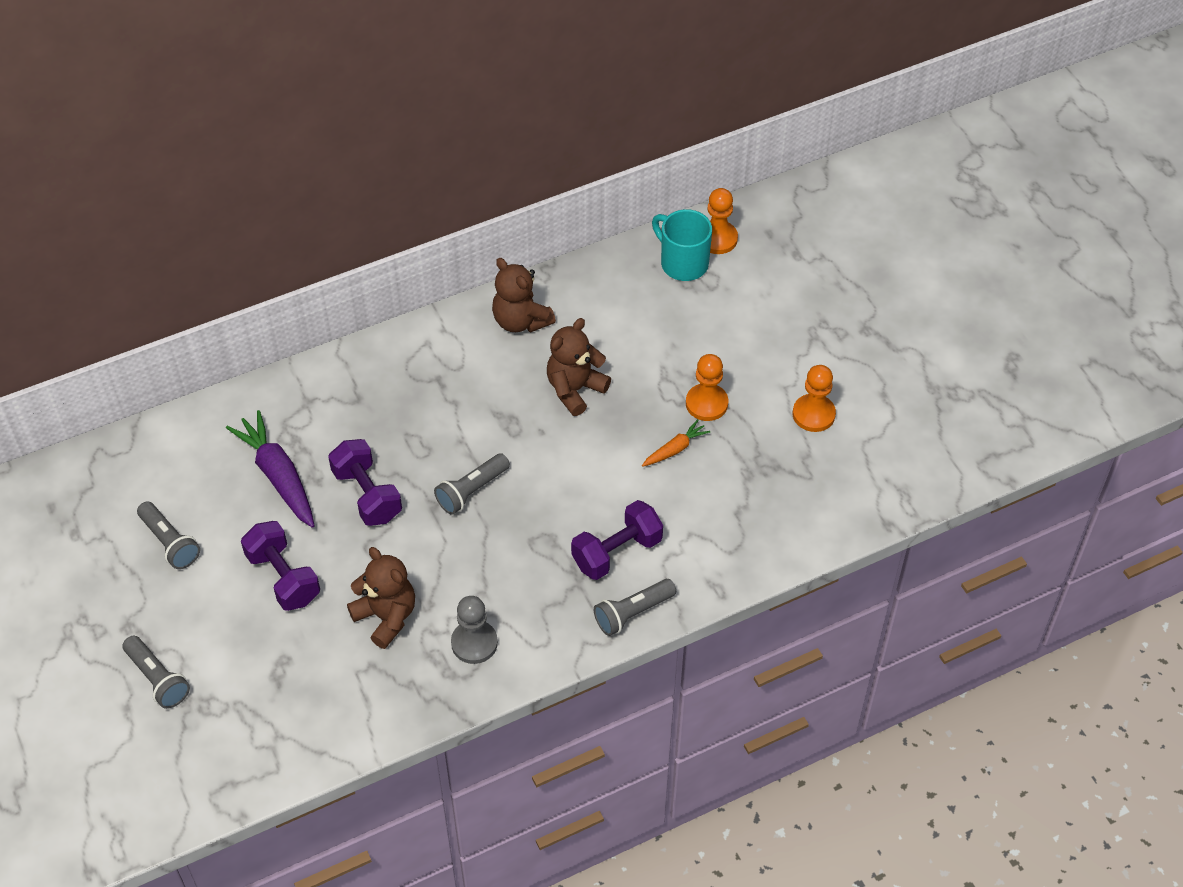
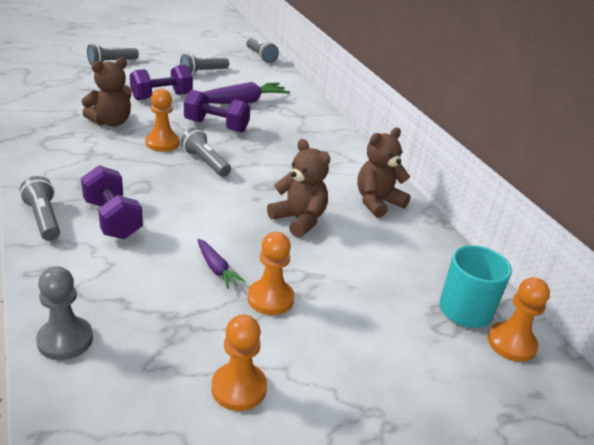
camera: 90 degrees right, 20 degrees down
(75, 472) = (261, 56): none -> grey flashlight
(367, 495) = (216, 126): purple dumbbell -> purple dumbbell turned 45 degrees clockwise
(433, 545) = (162, 143): none -> orange pawn
(474, 643) = (67, 148): grey pawn -> grey pawn (65, 340)
(675, 449) = (216, 269): orange carrot -> purple carrot

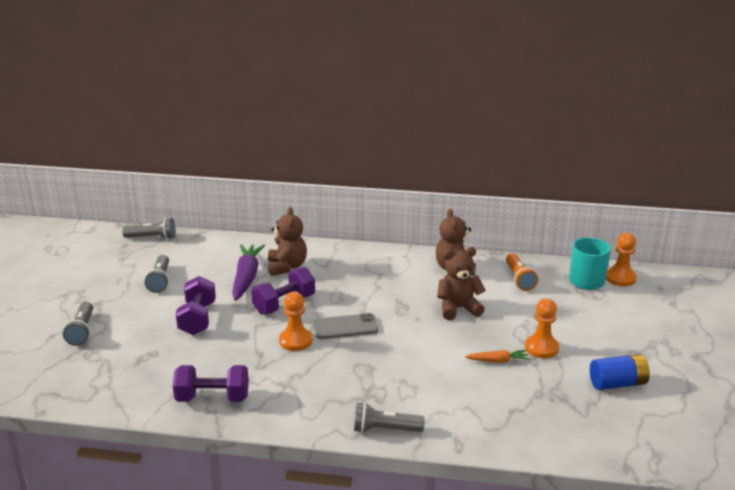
camera: 55 degrees left, 5 degrees down
(65, 340) = (544, 443): grey pawn -> none
(111, 122) = (231, 360): brown teddy bear -> brown teddy bear (287, 267)
(112, 219) = (406, 394): purple dumbbell -> purple dumbbell (213, 398)
(205, 162) = (345, 327): grey flashlight -> grey phone
(216, 269) = (498, 361): purple carrot -> orange carrot
(239, 388) = (617, 383): orange pawn -> blue battery
(406, 252) = (519, 279): none -> orange flashlight

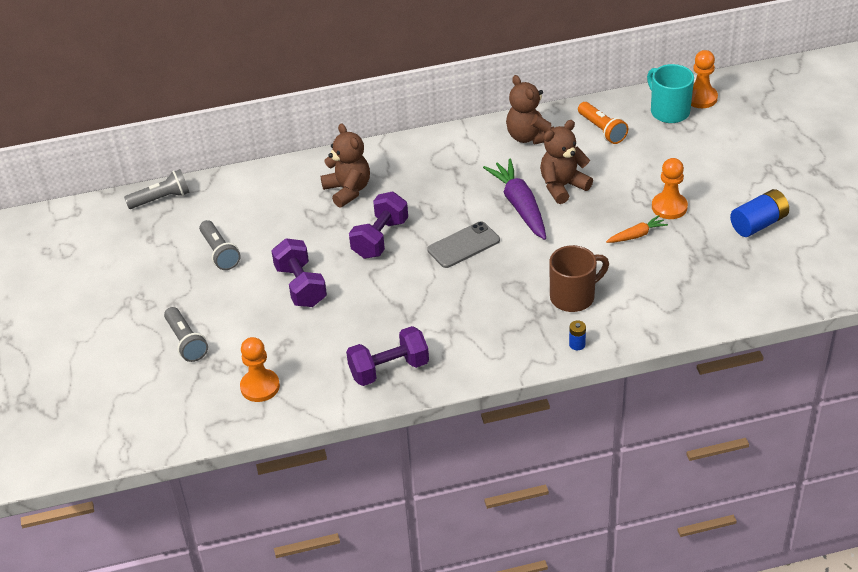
camera: 20 degrees left, 15 degrees up
(246, 278) = (314, 218): purple carrot -> purple carrot (520, 206)
(295, 341) = (424, 278): orange pawn -> orange pawn (260, 387)
(385, 429) = (577, 344): grey flashlight -> blue battery
(409, 391) = (574, 297): none -> brown mug

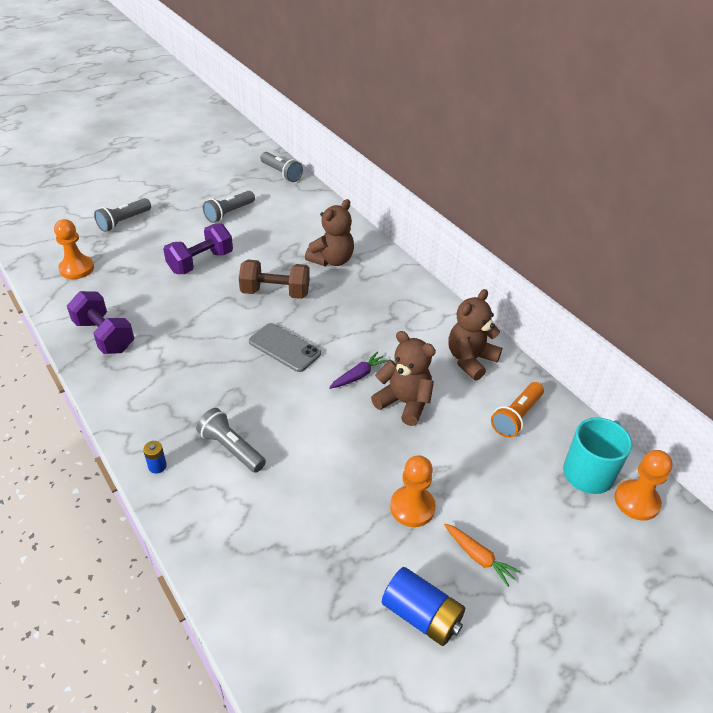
camera: 65 degrees right, 0 degrees up
(380, 238) = (275, 293): purple dumbbell -> brown dumbbell
(520, 206) = (358, 375): purple carrot -> purple carrot, size x0.53
(574, 297) = (231, 448): brown mug -> grey flashlight
(636, 235) = (350, 485): orange carrot -> orange carrot (478, 557)

